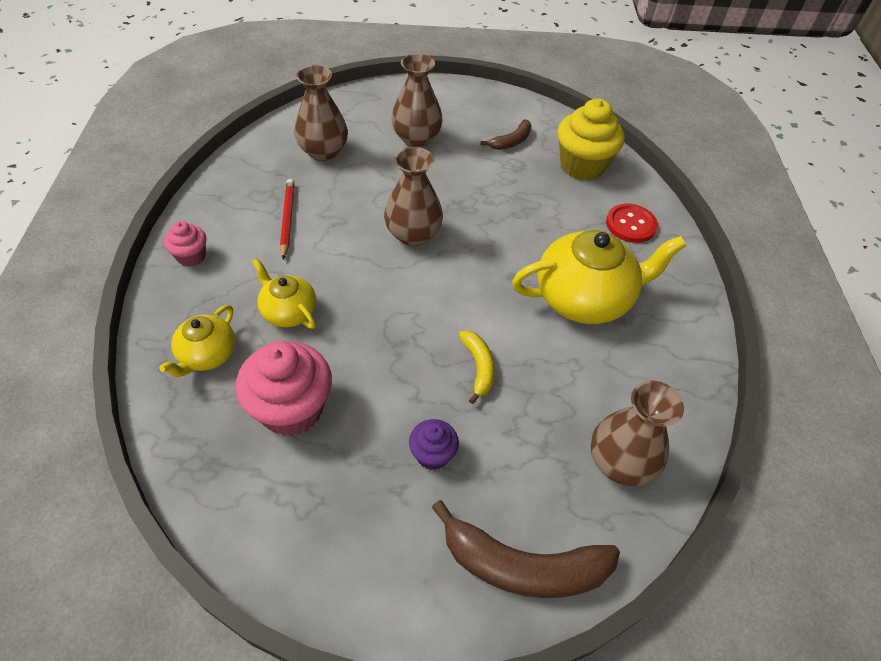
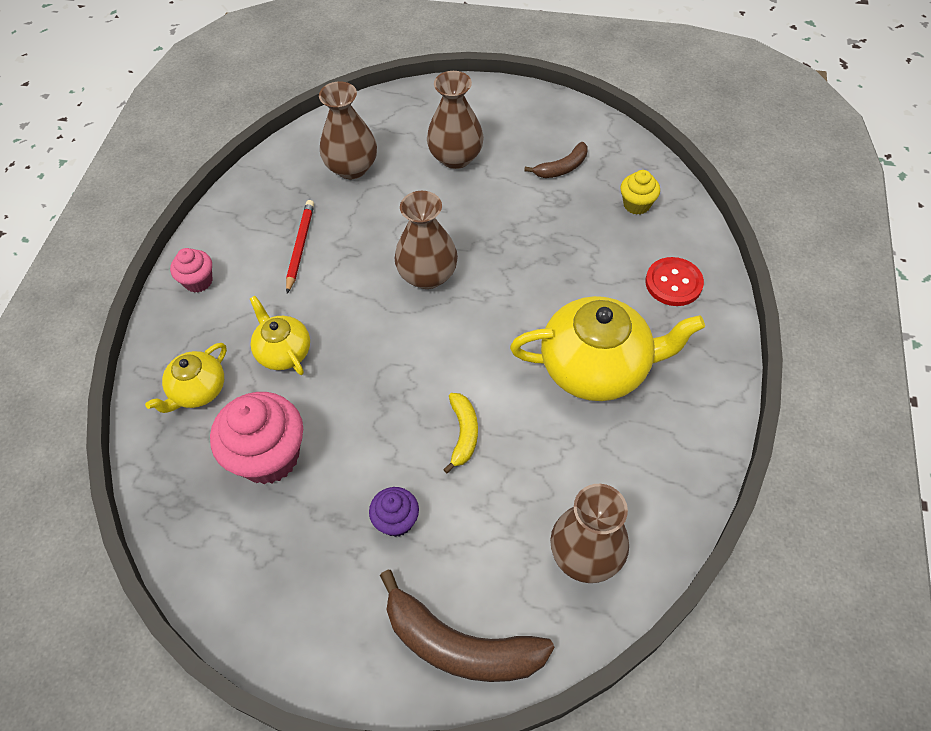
camera: 15 degrees right, 5 degrees up
(582, 166) = (636, 204): yellow cupcake -> yellow cupcake, size x0.53

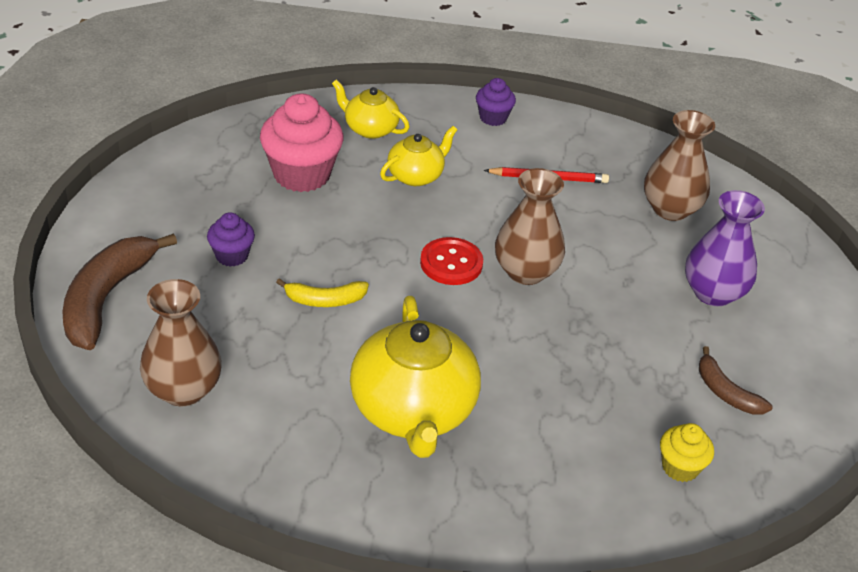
camera: 80 degrees right, 15 degrees down
(198, 281) = (493, 118): pink cupcake -> purple cupcake
(456, 157) = (713, 292): brown vase -> purple vase
(673, 283) = (550, 496): red button -> red button (451, 263)

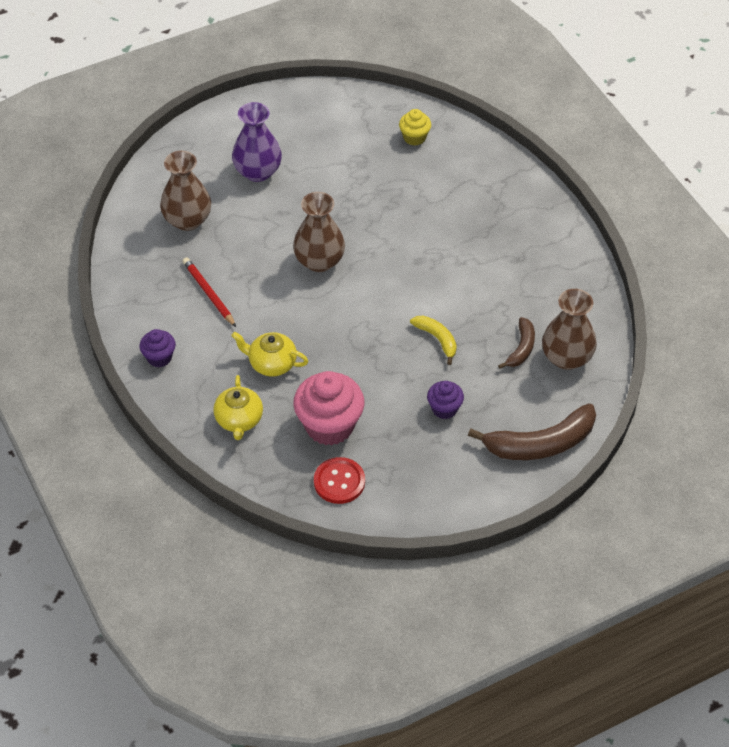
camera: 120 degrees left, 10 degrees up
(413, 411) = (481, 254): yellow teapot -> none
(451, 263) = (346, 299): red button -> red button (339, 481)
(725, 392) = (341, 139): brown banana -> brown banana (521, 348)

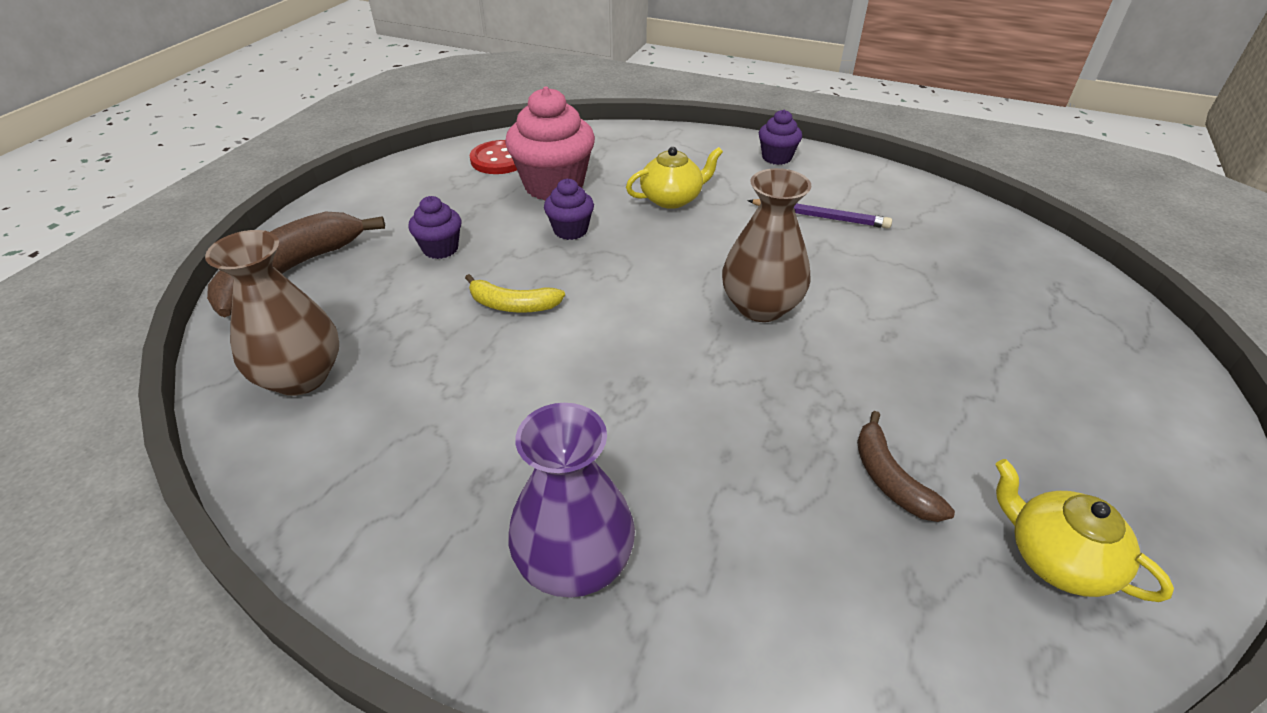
camera: 140 degrees right, 10 degrees down
(187, 220) = (963, 263): brown vase -> none
(208, 293) = (820, 217): red pencil -> purple pencil
(239, 420) = (643, 155): yellow teapot -> yellow teapot (1056, 558)
(258, 171) = (1005, 365): purple vase -> purple vase (575, 563)
(358, 376) = (570, 230): none -> purple cupcake
(414, 137) = (910, 609): yellow cupcake -> none
(521, 348) = (382, 353): brown banana -> brown banana (890, 478)

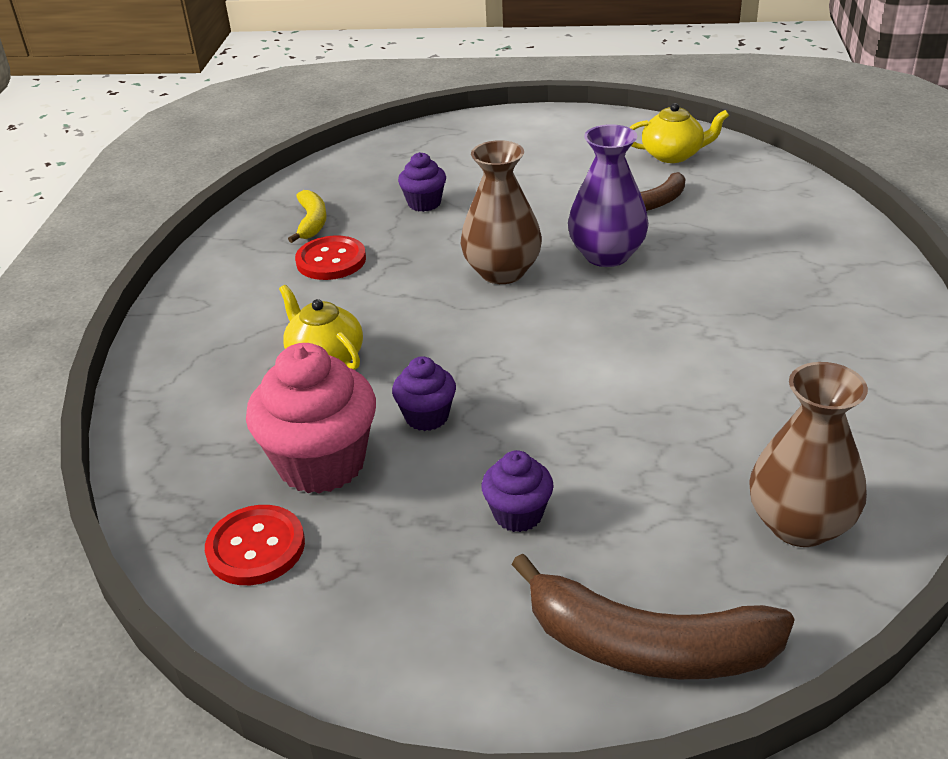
camera: 105 degrees left, 5 degrees down
(512, 305) = (589, 415): yellow banana -> yellow banana (312, 222)
(575, 563) = (828, 299): purple vase -> purple vase (607, 255)
(776, 157) = (201, 302): purple cupcake -> purple cupcake (424, 203)
(820, 217) = (331, 260): purple pencil -> red button
(1056, 558) = (673, 155): yellow teapot -> yellow teapot turned 120 degrees counterclockwise

